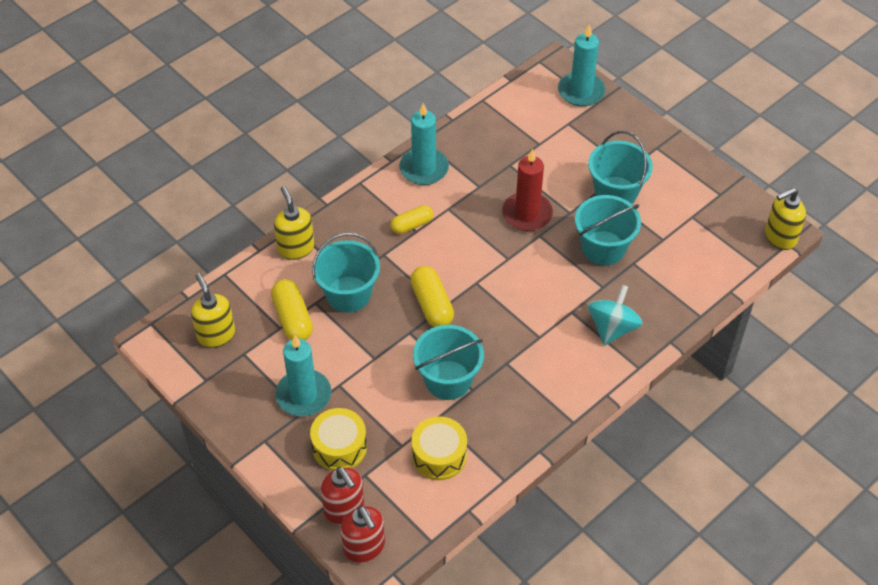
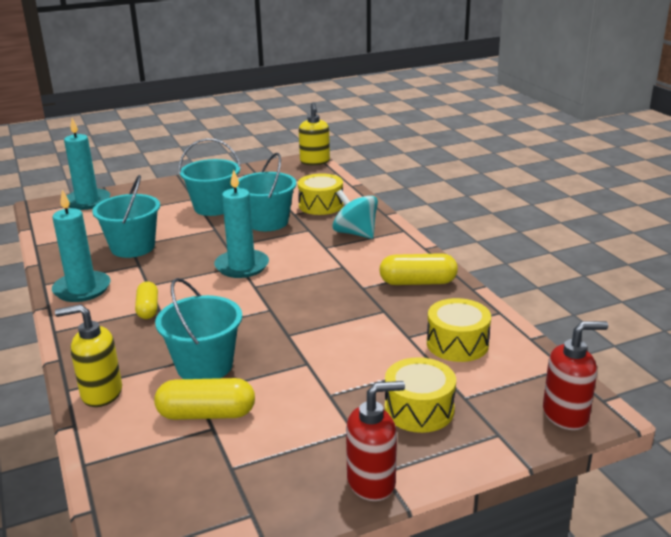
camera: 70 degrees left, 25 degrees down
(216, 335) = (180, 490): yellow soap dispenser -> none
(303, 395) = (329, 425): turquoise candle -> turquoise candle (242, 266)
(344, 509) = (509, 421): red soap dispenser -> red soap dispenser (372, 482)
(432, 305) = (262, 315): yellow capsule -> yellow capsule (418, 282)
(448, 380) = (364, 322): turquoise bucket -> turquoise bucket (132, 247)
(527, 214) = (197, 247): red candle -> none
(664, 279) = (321, 205): none -> yellow drum

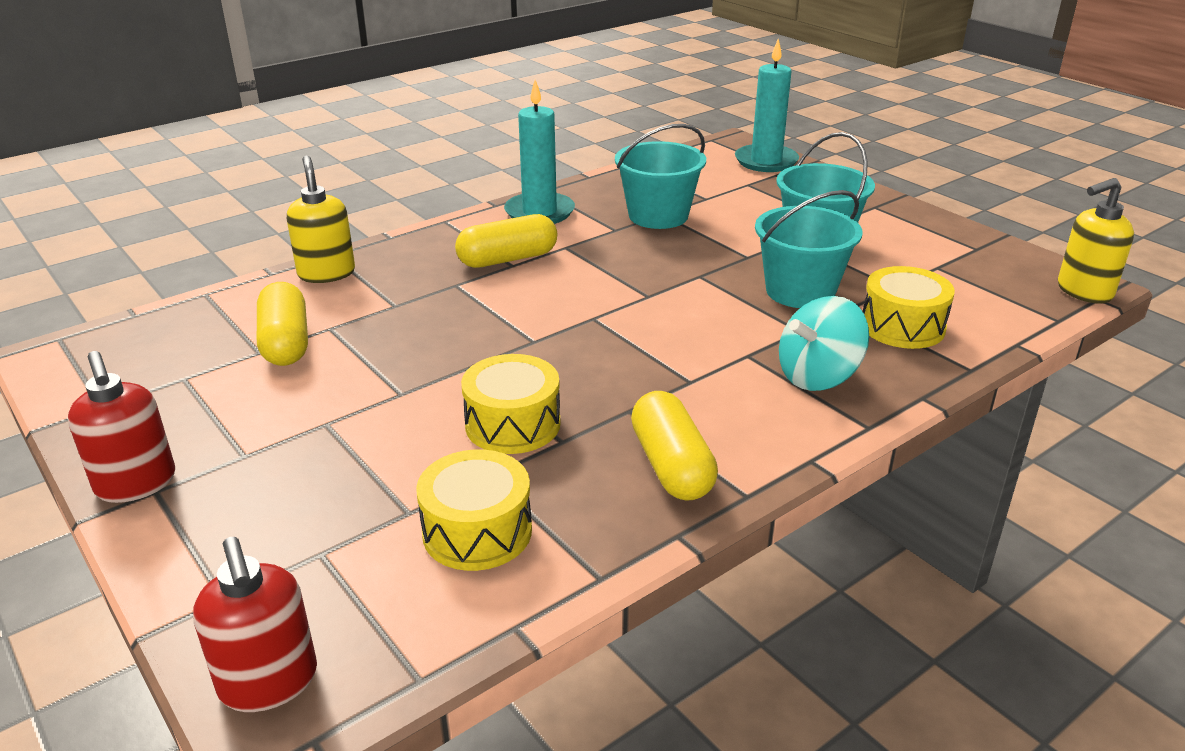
camera: 75 degrees right, 5 degrees up
(148, 309) = (507, 259): yellow capsule -> yellow capsule, size x1.50
(204, 365) = (386, 321): turquoise bucket -> none
(242, 266) = (646, 297): turquoise candle -> none
(355, 233) = (818, 376): turquoise spinning top -> turquoise spinning top turned 150 degrees counterclockwise
(419, 409) = (290, 508): yellow drum -> yellow drum (513, 424)

